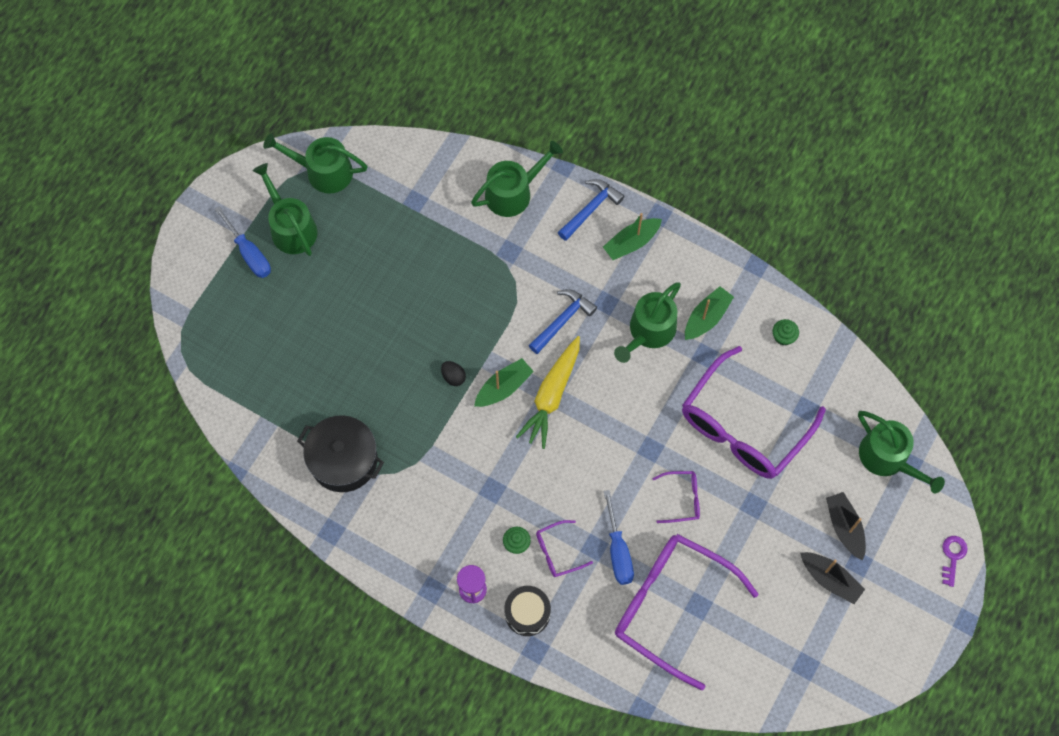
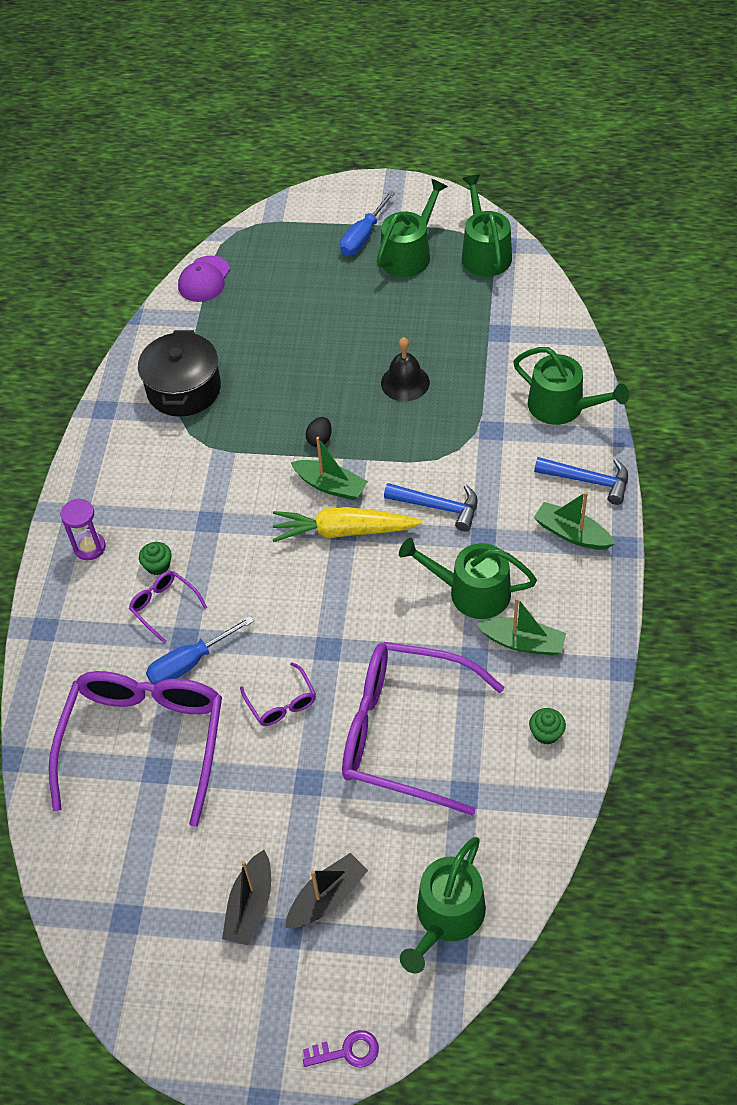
camera: 70 degrees right, 15 degrees down
(225, 398) = (204, 279): none -> purple cap
(429, 291) = (405, 382): none -> black bell
(527, 613) = (82, 606): black drum -> none

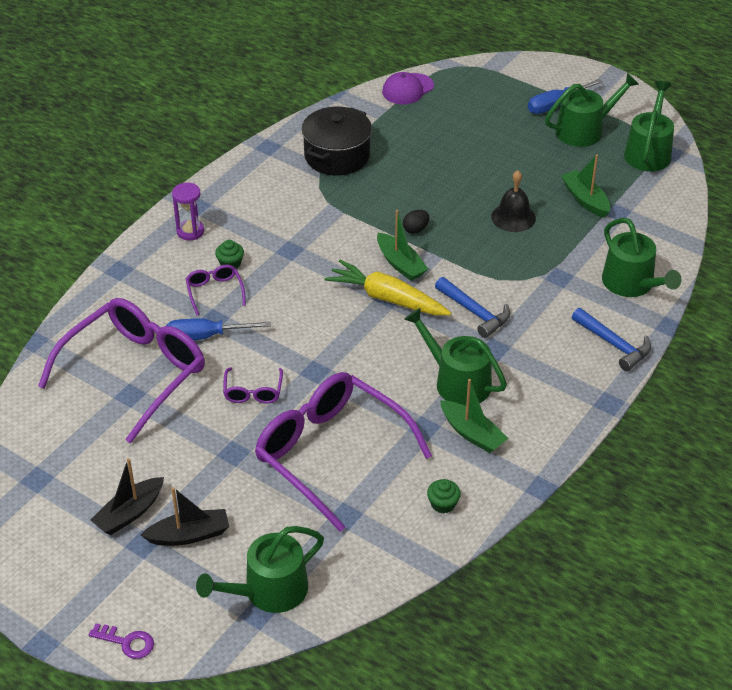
camera: 25 degrees right, 10 degrees down
(571, 533) = (571, 375): green boat -> green boat (585, 200)

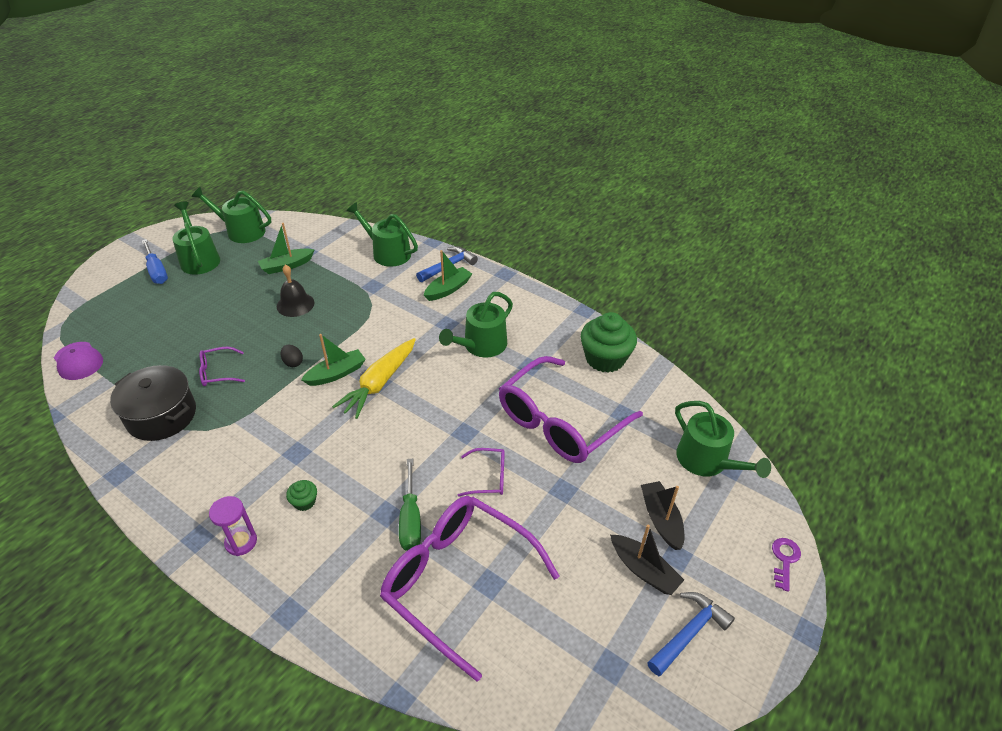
camera: 90 degrees left, 0 degrees up
(204, 336) = (410, 520): blue screwdriver -> green screwdriver
(214, 292) = (345, 514): purple glasses -> purple glasses (218, 372)
(443, 504) = (605, 358): green cupcake -> green cupcake, size x2.22
(472, 434) = (535, 340): green boat -> green boat (448, 289)
(475, 312) = (405, 332): blue hammer -> blue hammer (689, 633)
(632, 284) = (387, 253): green watering can -> green watering can turned 120 degrees counterclockwise

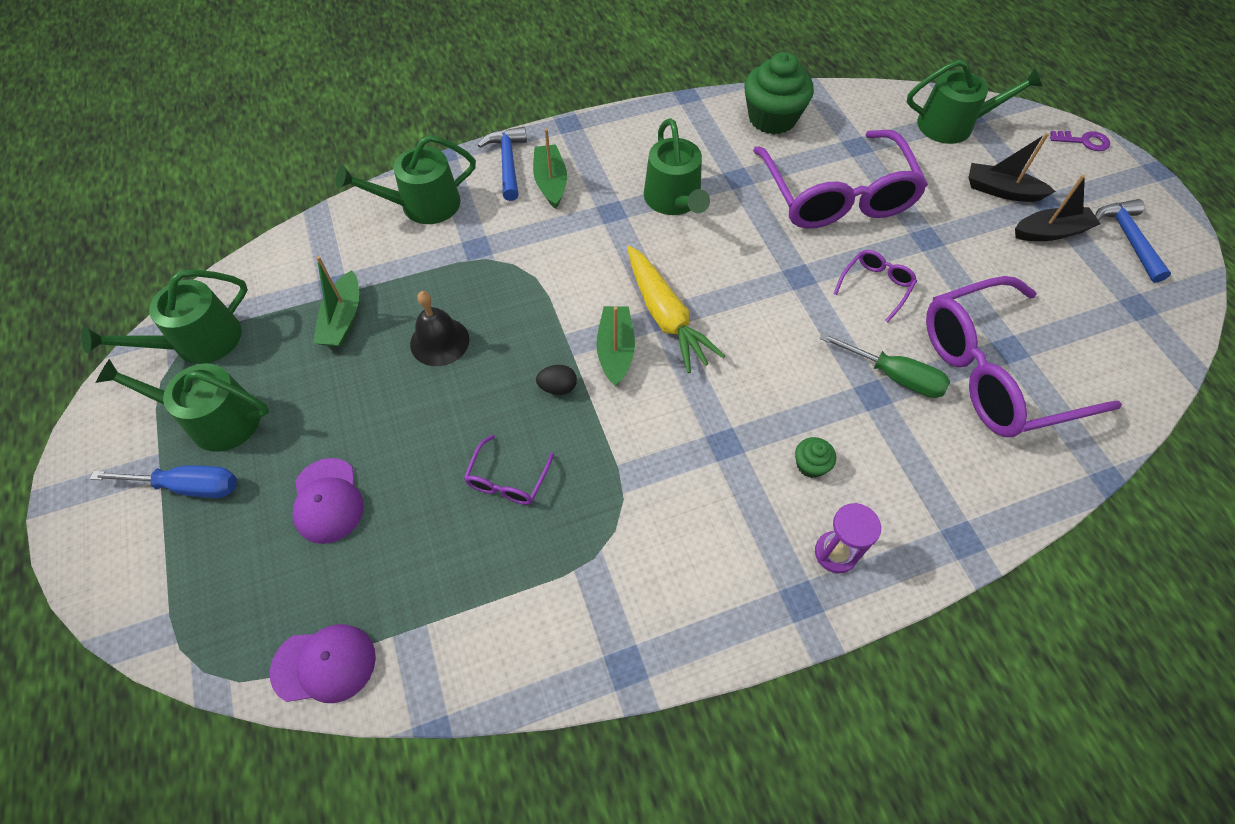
camera: 55 degrees left, 15 degrees up
(161, 415) = (546, 577): black pot -> none
(171, 316) = (328, 501): none -> purple cap
(784, 560) = (1084, 141): purple key -> purple key turned 135 degrees clockwise

